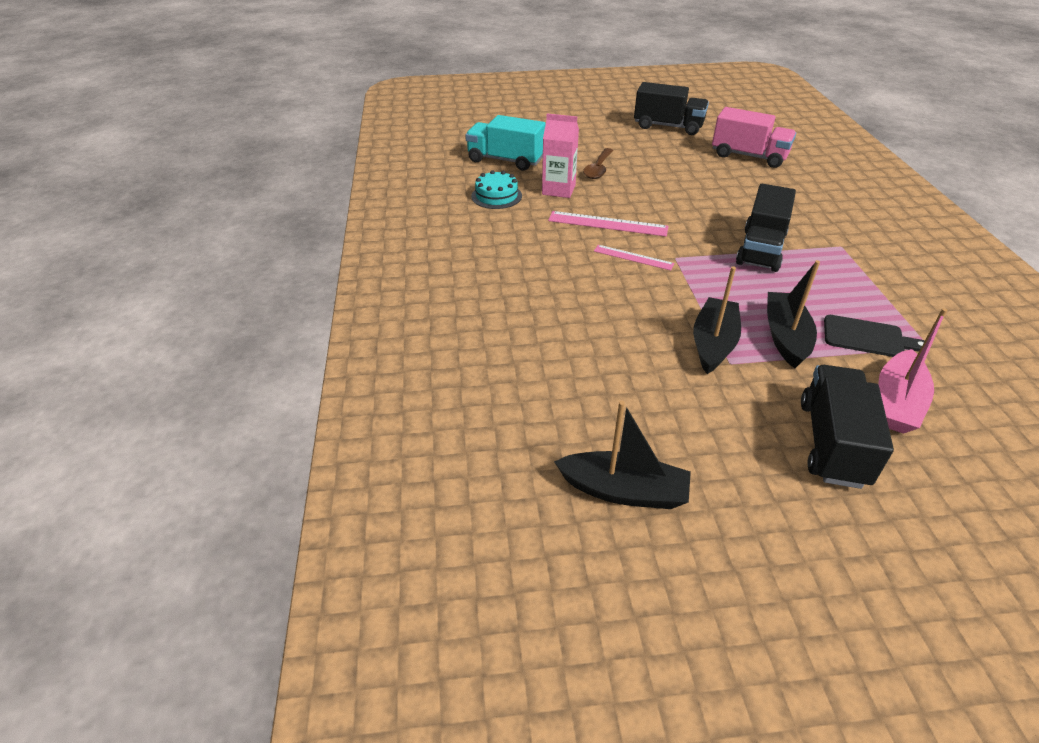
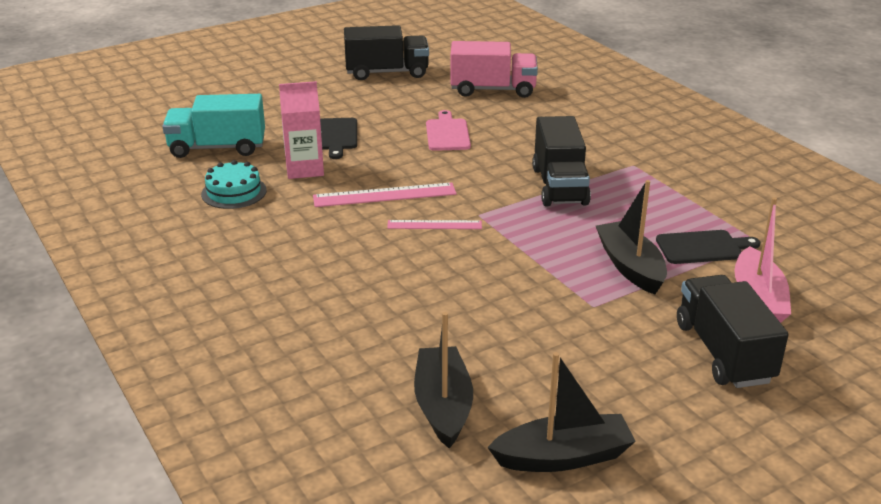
camera: 25 degrees left, 10 degrees down
(598, 169) = (336, 136): brown spoon -> black cutting board
(689, 185) = (447, 133): none -> pink cutting board
(713, 343) = (566, 291): black boat -> black boat (443, 406)

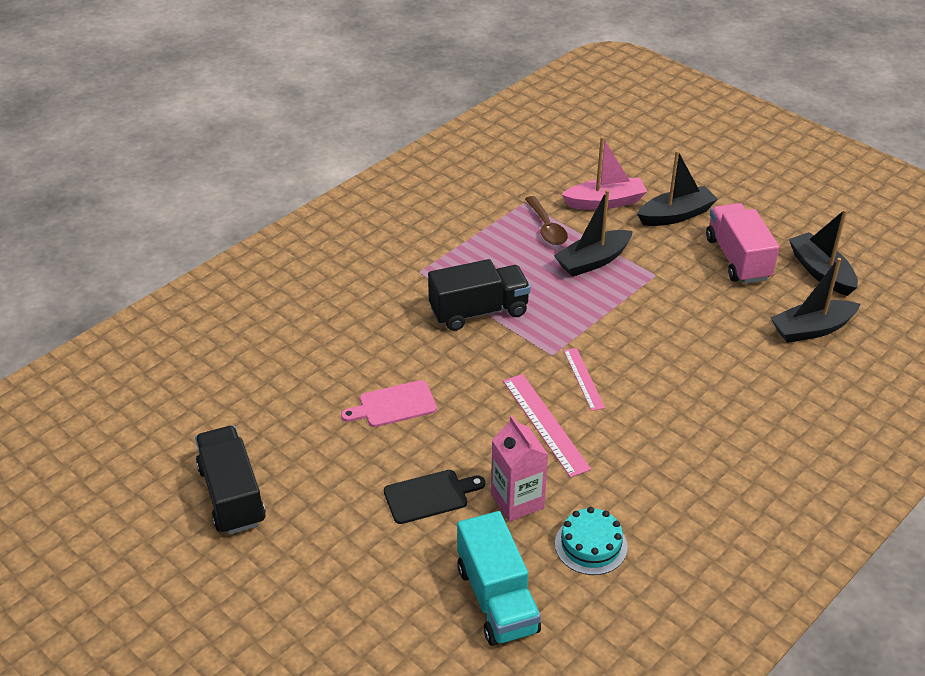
camera: 105 degrees left, 10 degrees up
(493, 90) = (267, 388): pink truck -> pink truck (737, 259)
(703, 247) = (546, 228): black cutting board -> brown spoon
(723, 352) = (676, 215): black truck -> black boat

